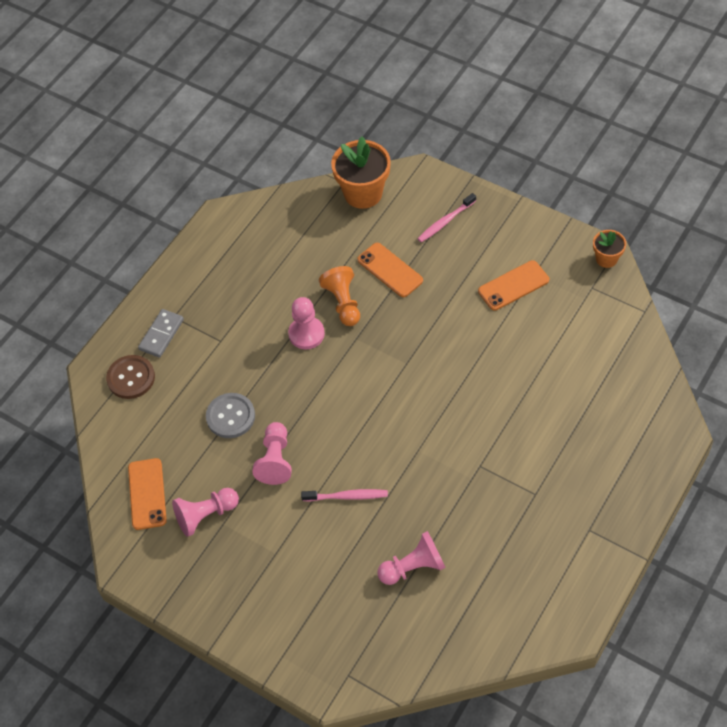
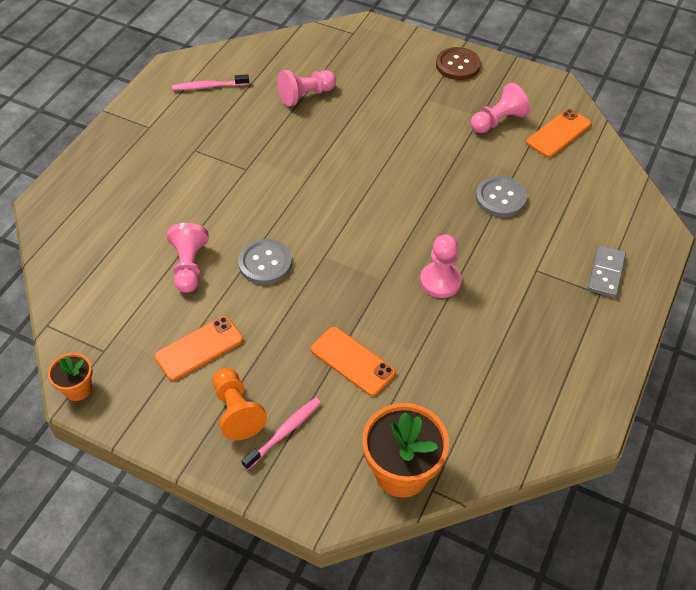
camera: 170 degrees right, 5 degrees down
(131, 378) = (619, 228): brown button -> brown button (457, 65)
(147, 494) = (558, 133): orange phone -> orange phone turned 60 degrees clockwise
(275, 460) = (445, 164): pink pawn -> pink pawn (189, 266)
(343, 303) = (404, 318): orange pawn -> orange pawn (237, 411)
(347, 496) = (371, 140): pink toothbrush -> pink toothbrush (208, 86)
(460, 359) = (265, 263): none -> grey button

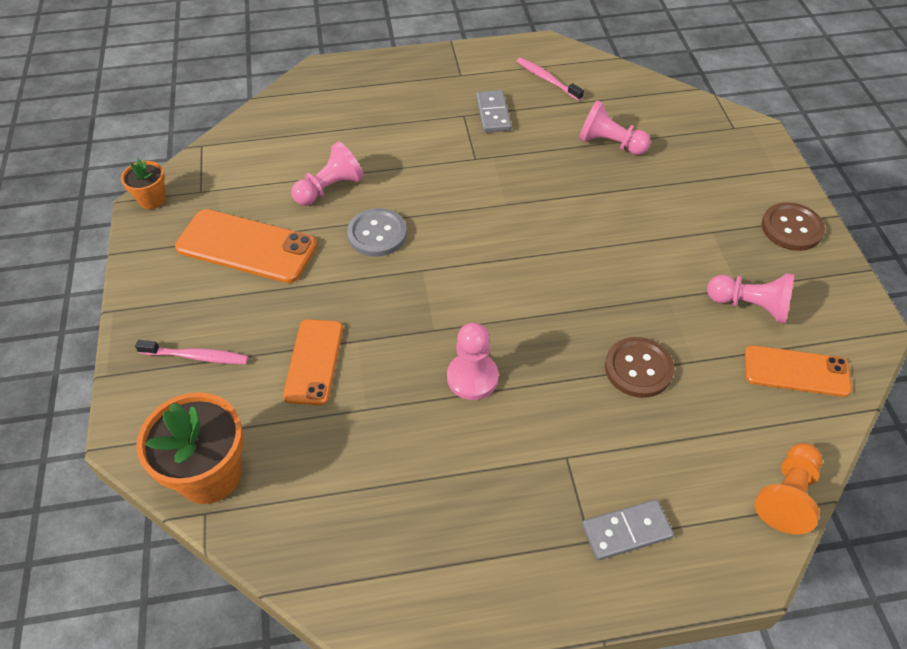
camera: 55 degrees right, 0 degrees up
(199, 348) = (246, 246): orange phone -> orange phone, size x1.51
(211, 134) = (493, 114): none -> grey domino
(237, 411) = (197, 310): orange pawn -> orange pawn (787, 496)
(500, 198) = (638, 368): grey button -> brown button

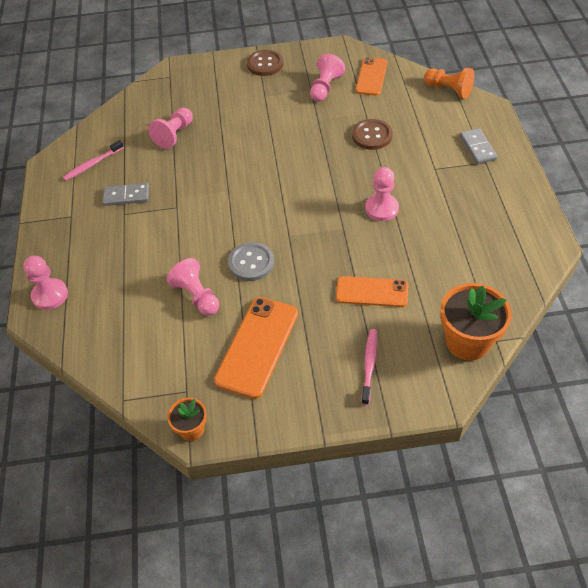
camera: 85 degrees left, 0 degrees up
(345, 76) = (50, 295): none -> pink pawn

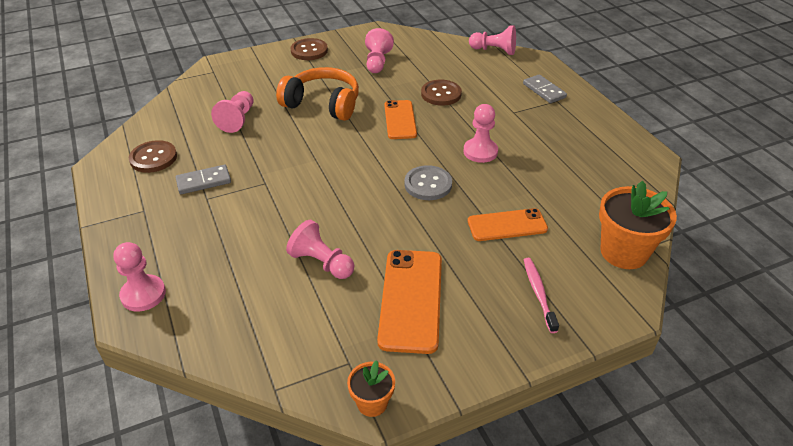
camera: 20 degrees left, 10 degrees down
(92, 164) = (153, 158): pink toothbrush -> brown button
(251, 263) = (369, 220): grey button -> grey button (428, 184)
(256, 129) = (323, 104): none -> orange headphones
(371, 77) = (418, 49): orange phone -> orange phone (400, 120)
(448, 90) = (494, 50): orange pawn -> pink pawn

